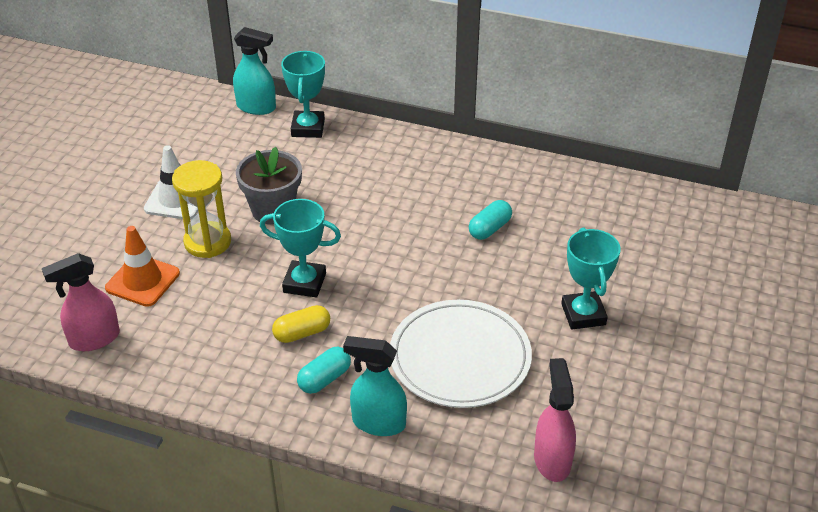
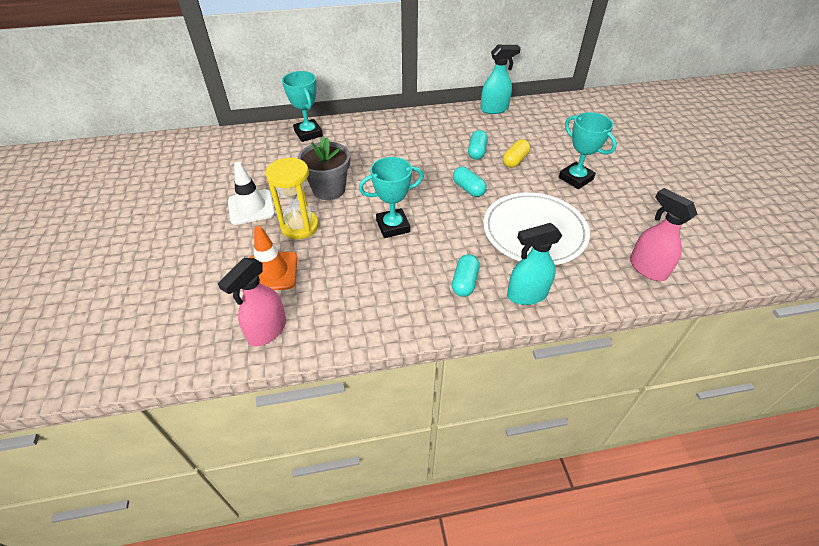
camera: 30 degrees left, 5 degrees up
(256, 107) = (261, 132): turquoise spray bottle -> turquoise spray bottle (494, 109)
(302, 333) = (421, 259): yellow capsule -> yellow capsule (515, 160)
(432, 273) = (468, 189): none -> turquoise capsule

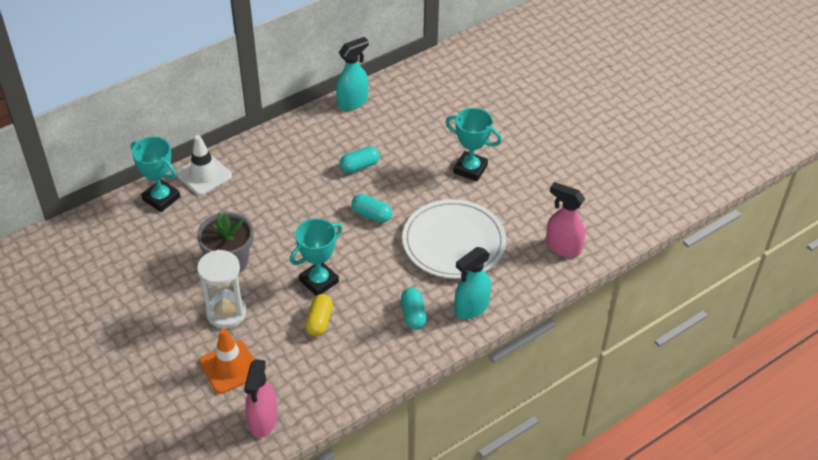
camera: 25 degrees left, 0 degrees up
(251, 207) = (161, 309): white traffic cone -> white traffic cone (204, 175)
(299, 226) = (226, 312): yellow hourglass -> white hourglass
(476, 152) = (359, 166): turquoise capsule -> turquoise capsule turned 75 degrees clockwise
(515, 160) = (403, 165): yellow capsule -> yellow capsule (319, 321)

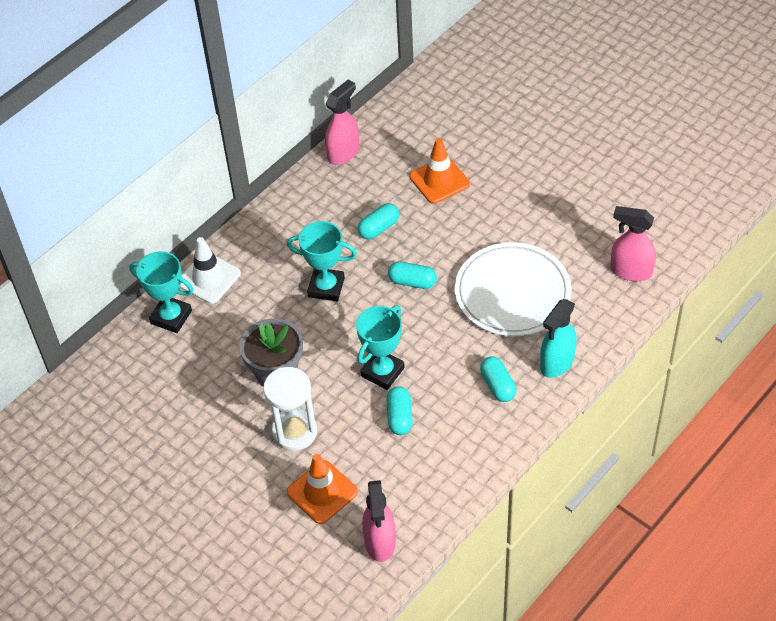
camera: 10 degrees left, 5 degrees up
(319, 321) = (400, 417): yellow capsule -> turquoise capsule
(353, 102) = (343, 153): turquoise spray bottle -> pink spray bottle
(424, 140) = (439, 180): none -> orange traffic cone
(470, 169) = (501, 203): turquoise trophy -> turquoise trophy (326, 287)

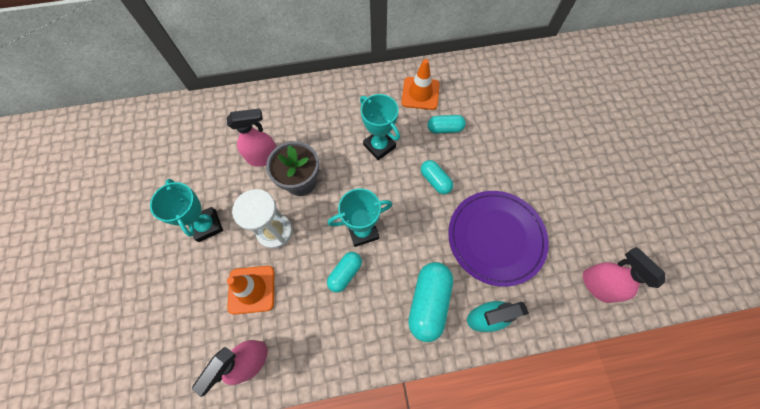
camera: 35 degrees right, 15 degrees up
(171, 317) = (278, 102): turquoise trophy -> turquoise trophy (207, 225)
(209, 278) = (319, 92): white traffic cone -> none
(343, 153) = (464, 66): pink spray bottle -> pink spray bottle (264, 157)
(439, 180) = (510, 122): orange traffic cone -> orange traffic cone (420, 93)
(498, 385) = (429, 302): turquoise capsule -> turquoise capsule, size x1.67
(512, 293) = (496, 238): white plate -> purple plate

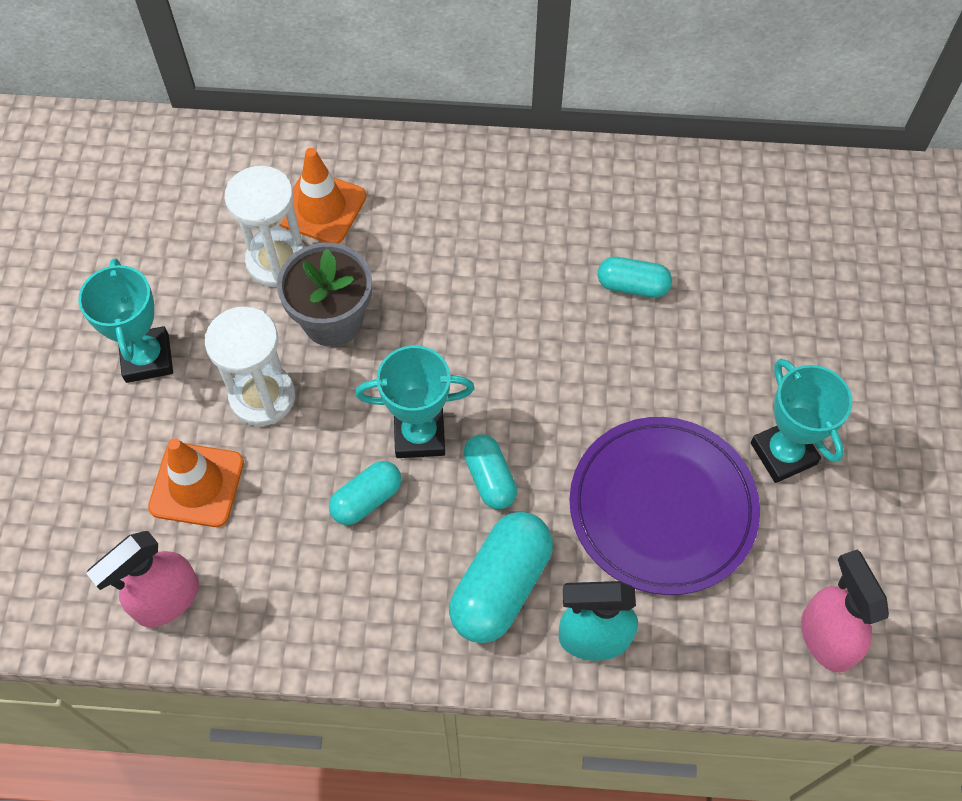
camera: 15 degrees right, 5 degrees down
(264, 157) = (277, 261): pink spray bottle -> white hourglass
(379, 146) = (496, 290): turquoise trophy -> turquoise trophy (783, 453)
(420, 93) = (606, 208): orange traffic cone -> orange traffic cone (322, 208)
(435, 181) = (582, 378): turquoise capsule -> turquoise capsule (490, 478)

